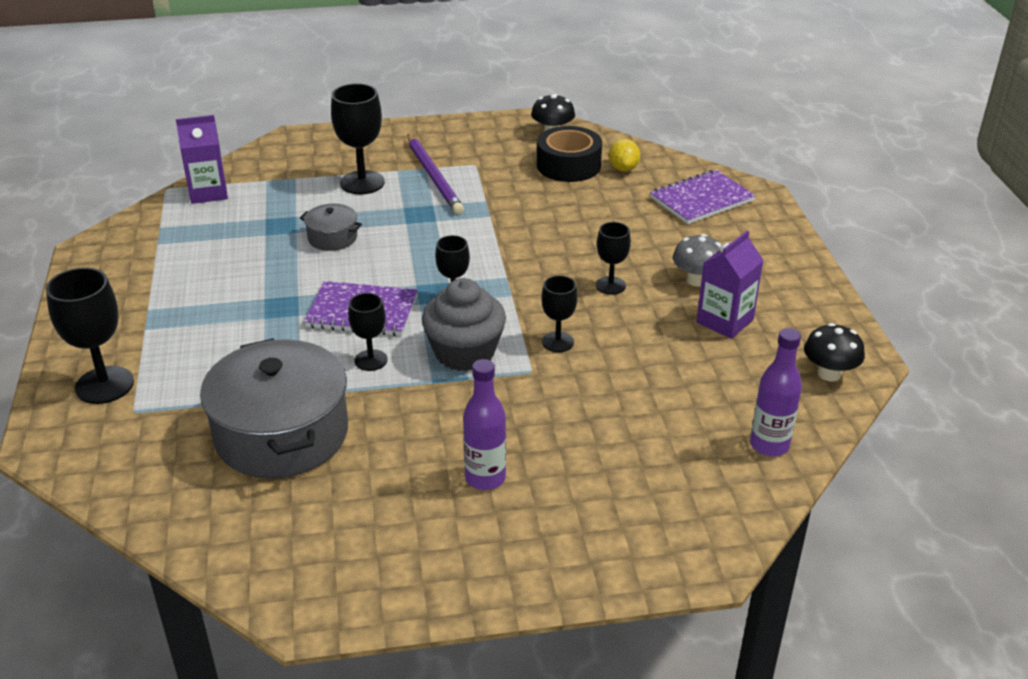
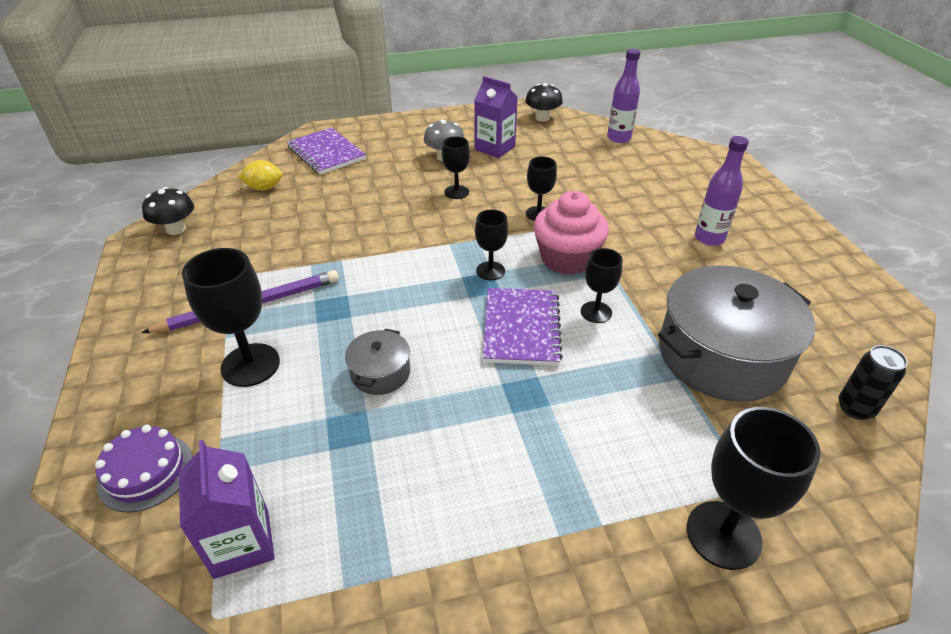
camera: 95 degrees left, 5 degrees up
(177, 509) = (855, 408): none -> black can
(278, 156) = (146, 472): none -> purple cake
(464, 352) = (567, 259): grey cupcake -> pink cupcake
(568, 165) = (249, 217): black tape -> none

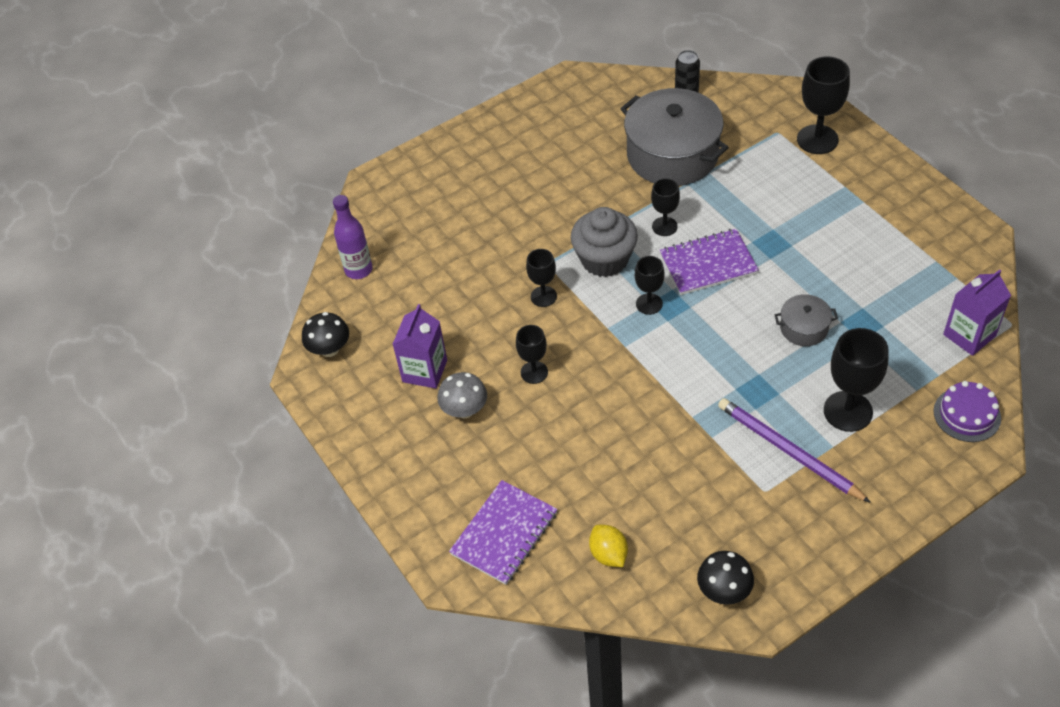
camera: 105 degrees left, 10 degrees up
(567, 259) = (604, 259): pink cupcake -> grey cupcake
(709, 238) = (527, 177): purple bottle -> none

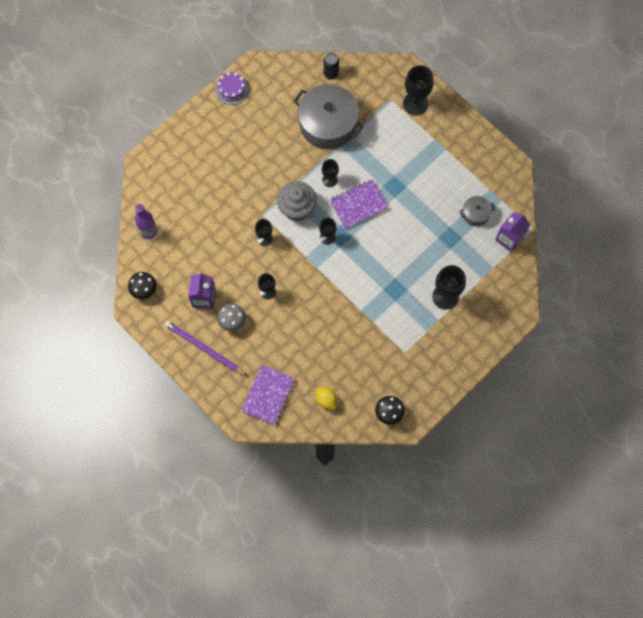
camera: 15 degrees left, 20 degrees up
(788, 451) = (415, 326): purple pencil -> purple pencil (204, 348)
(804, 328) = (417, 244): grey pot -> grey pot (475, 214)
(967, 414) = (509, 291): purple cake -> purple cake (232, 89)

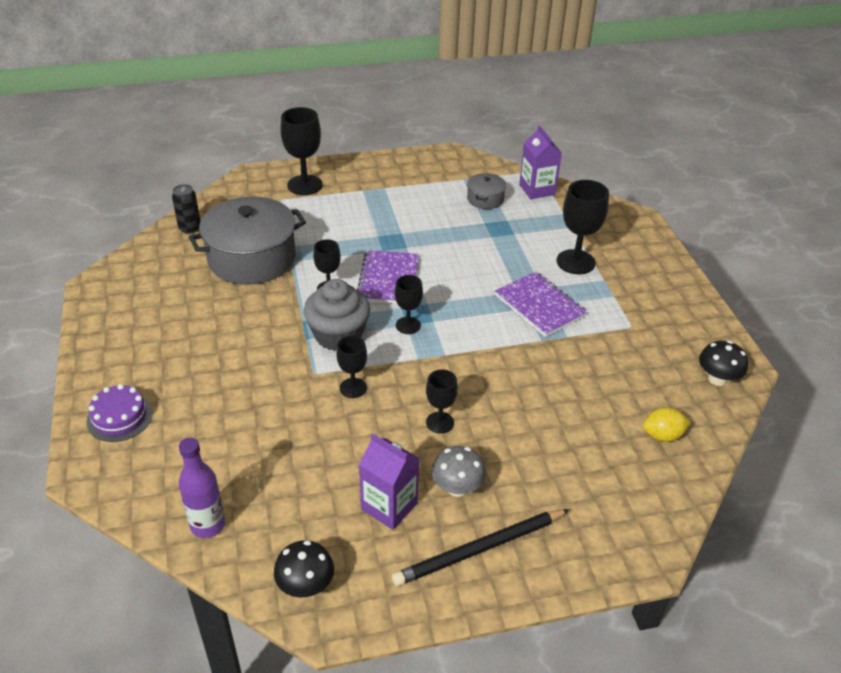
camera: 60 degrees left, 30 degrees down
(204, 348) = (479, 549): purple pencil -> black pencil
(232, 89) = (98, 320): purple cake -> purple cake (119, 417)
(268, 395) = (617, 501): purple notebook -> purple notebook (540, 306)

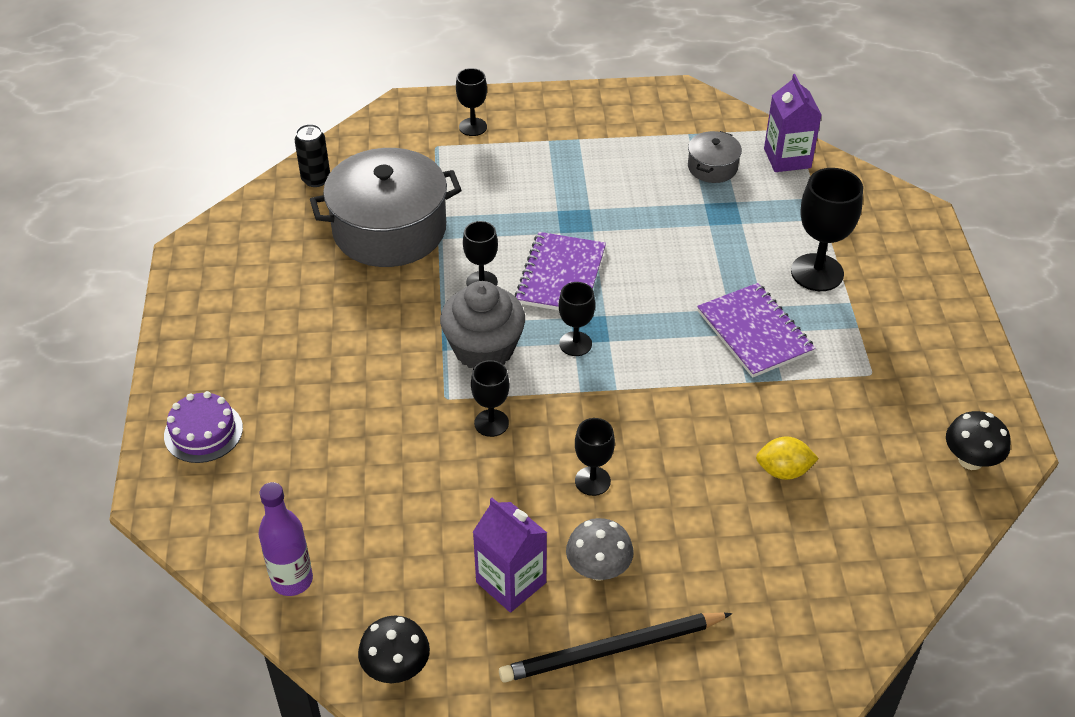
camera: 10 degrees right, 5 degrees up
(305, 185) = (473, 127): black goblet -> black goblet, size x0.60
(662, 435) = (877, 530): yellow lemon -> yellow lemon (783, 471)

